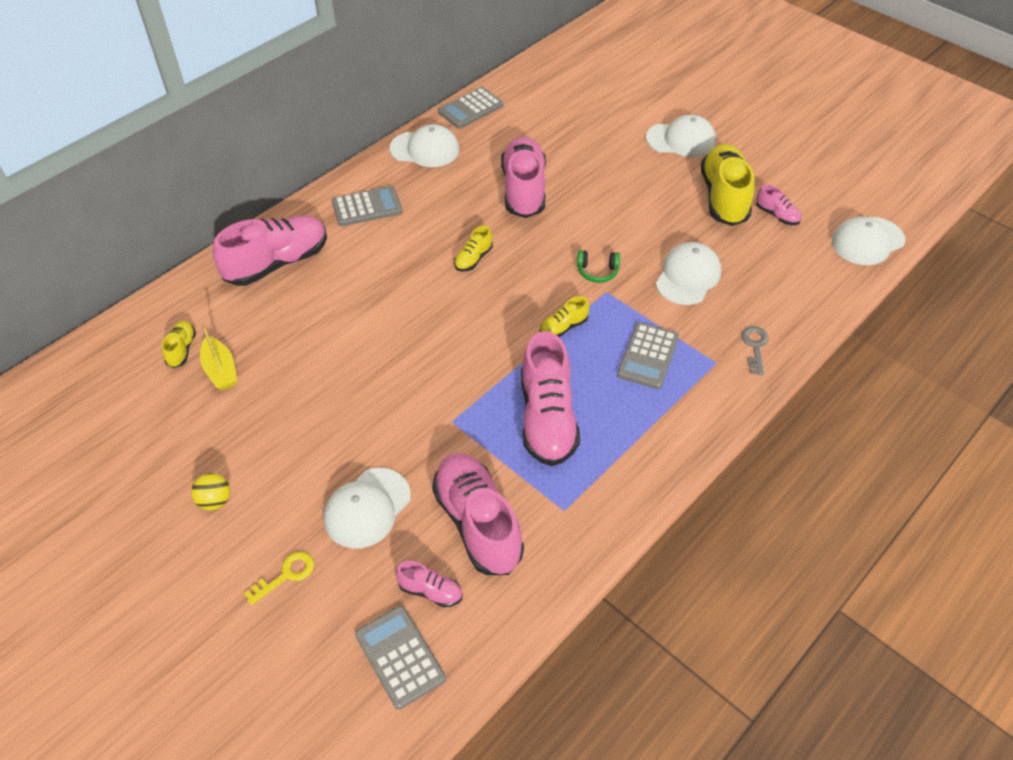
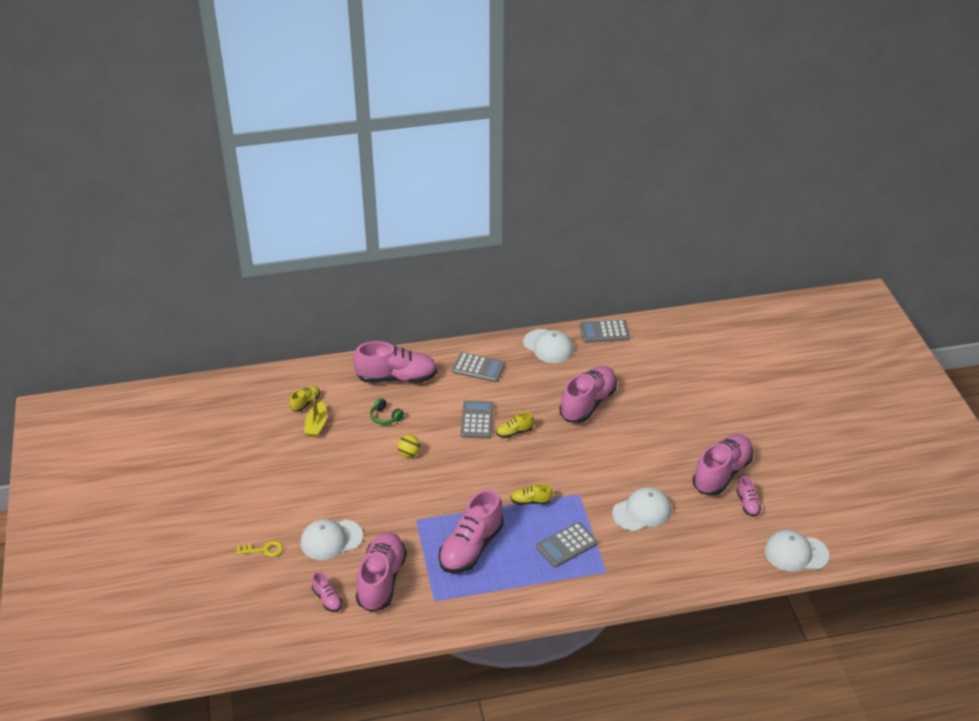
camera: 35 degrees right, 10 degrees down
(215, 501) = (259, 493): yellow ball -> yellow ball (409, 454)
(400, 657) = (285, 620): grey calculator -> grey calculator (477, 420)
(597, 271) = (585, 478): green headphones -> green headphones (385, 417)
(681, 140) = (732, 420): white cap -> none
(724, 197) = (722, 473): yellow shoe -> pink shoe
(755, 347) = (641, 576): grey key -> none

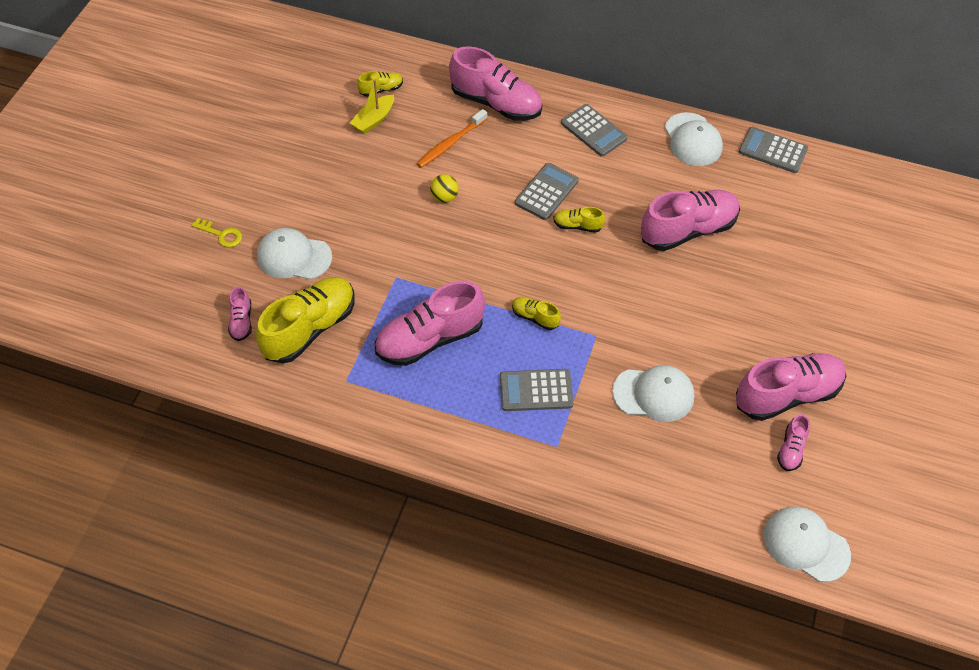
camera: 30 degrees right, 15 degrees up
(381, 580) = (310, 329): pink shoe -> yellow shoe
(385, 417) = (451, 143): green headphones -> orange toothbrush

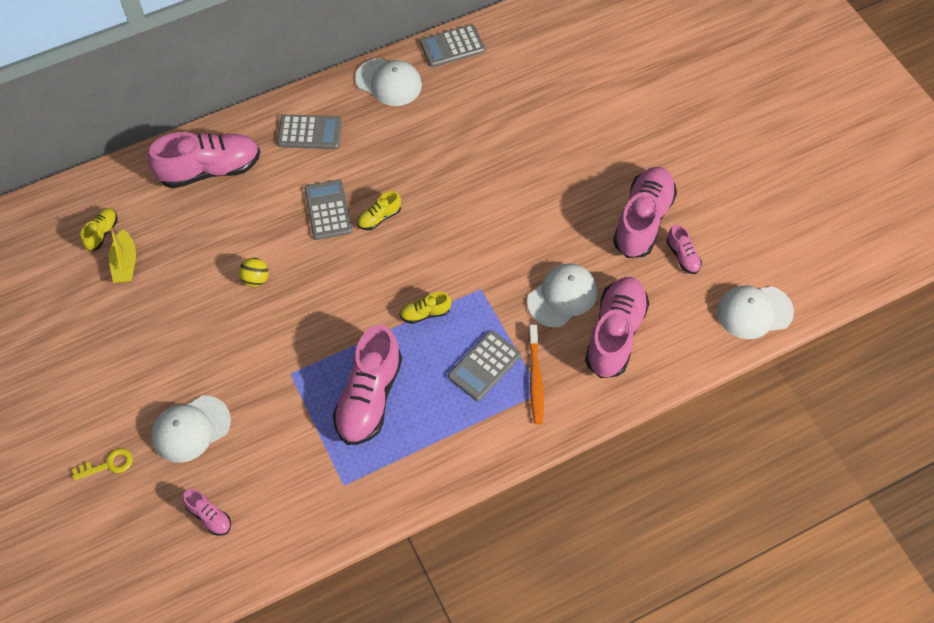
camera: 45 degrees left, 5 degrees up
(310, 329) = (270, 472): yellow shoe -> none
(451, 143) = (211, 231): orange toothbrush -> orange toothbrush (535, 378)
(688, 230) = (458, 156): pink shoe -> pink shoe (615, 334)

